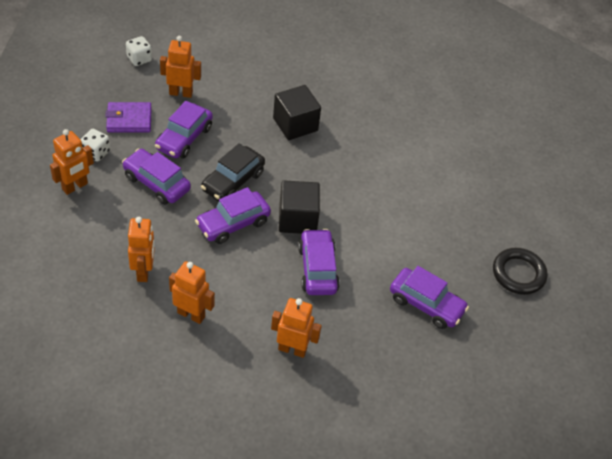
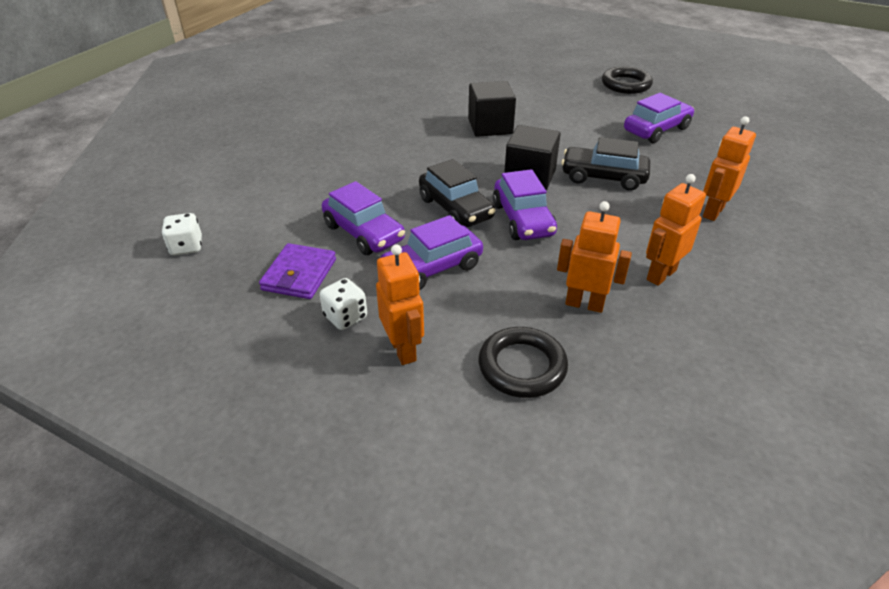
camera: 65 degrees left, 10 degrees down
(75, 245) = (522, 366): none -> black ring
(181, 93) = (281, 222): orange robot -> none
(295, 124) = (388, 153): black cube -> black cube (490, 126)
(317, 269) = (603, 177): purple car -> black car

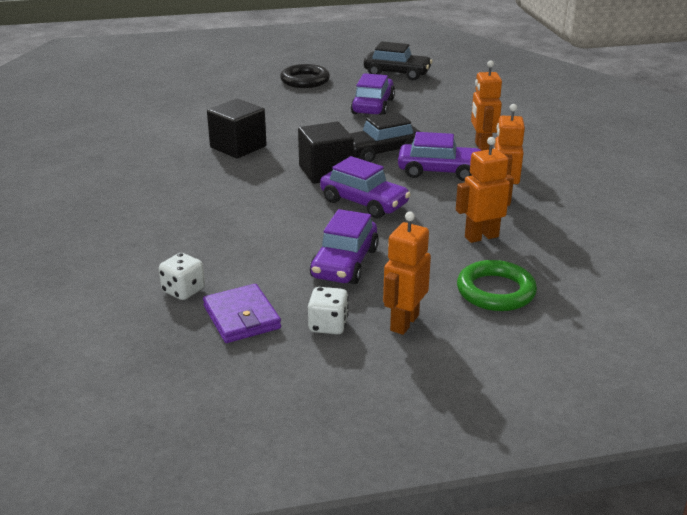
camera: 40 degrees left, 10 degrees down
(186, 247) = (92, 349): white dice -> white dice (183, 291)
(363, 233) = (250, 264): purple car -> purple car (439, 171)
(403, 349) = (404, 322): orange robot -> orange robot turned 90 degrees counterclockwise
(455, 208) = (300, 216): black car -> black car (397, 73)
(522, 366) = (495, 291): black ring -> green ring

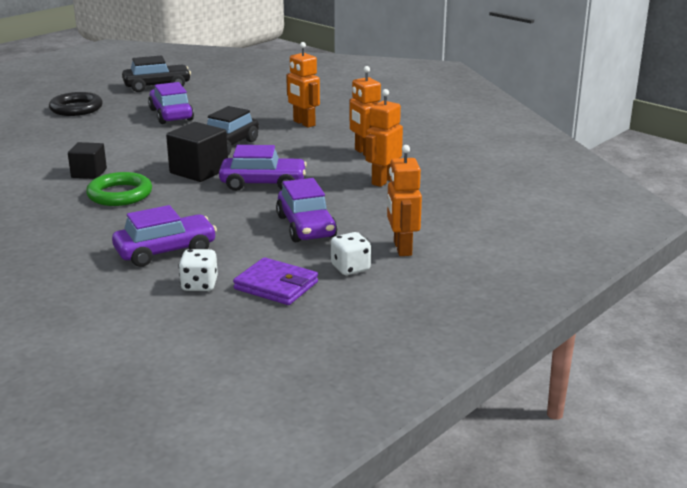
camera: 35 degrees left, 5 degrees down
(238, 147) = (89, 173): black cube -> black cube, size x0.65
(439, 171) = (293, 147): purple car -> purple car (165, 251)
(495, 291) = (437, 210): green ring -> green ring (120, 194)

